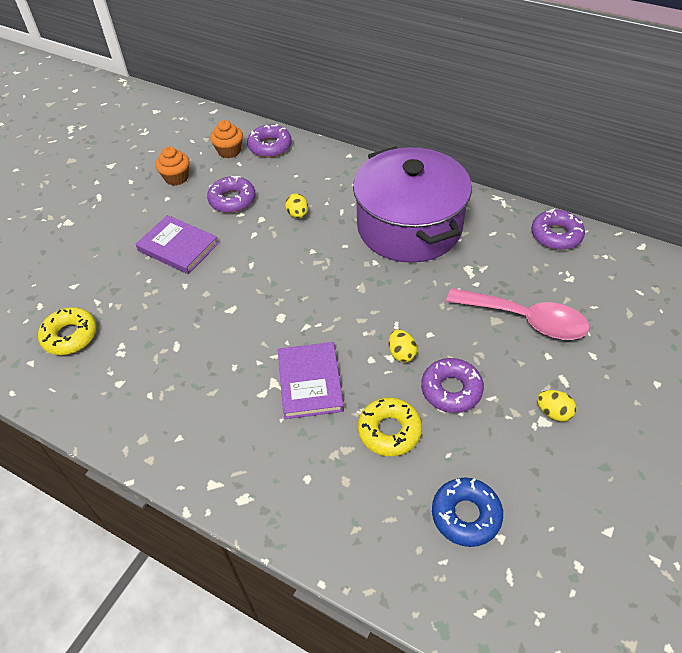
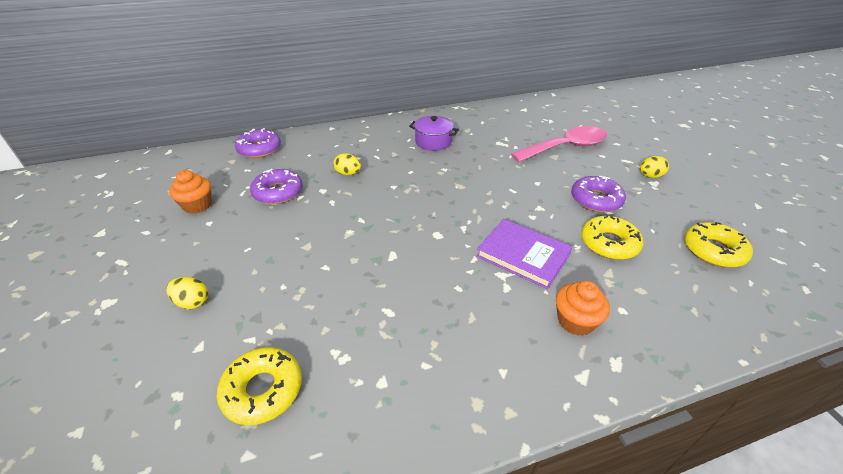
camera: 50 degrees left, 10 degrees down
(178, 247) = (276, 247): purple book -> none
(229, 151) = (225, 167): orange cupcake -> orange cupcake (575, 321)
(401, 354) = (542, 202): yellow egg -> yellow egg (192, 302)
(409, 227) = (433, 142): purple pot -> purple pot, size x0.41
(466, 515) = (713, 250): blue donut -> yellow donut
(556, 235) = (512, 108): purple donut -> none

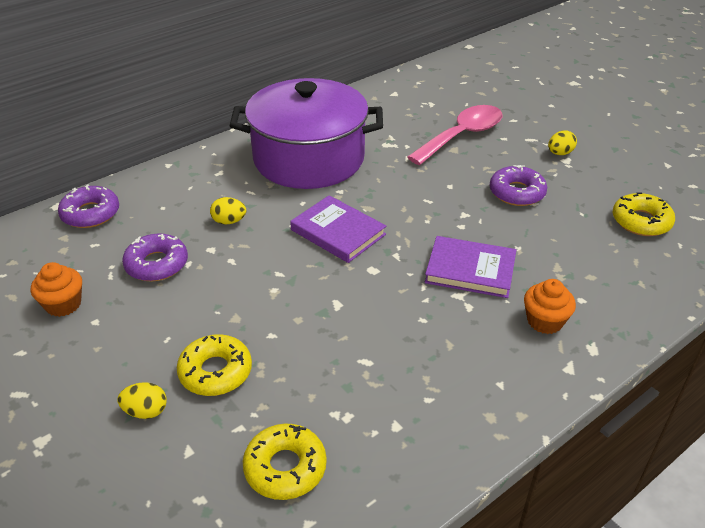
camera: 20 degrees left, 0 degrees up
(425, 199) = (338, 232): none -> purple book
(433, 142) = (309, 158): purple pot -> purple pot, size x2.42
(609, 243) = (546, 237): yellow donut -> yellow donut (215, 372)

